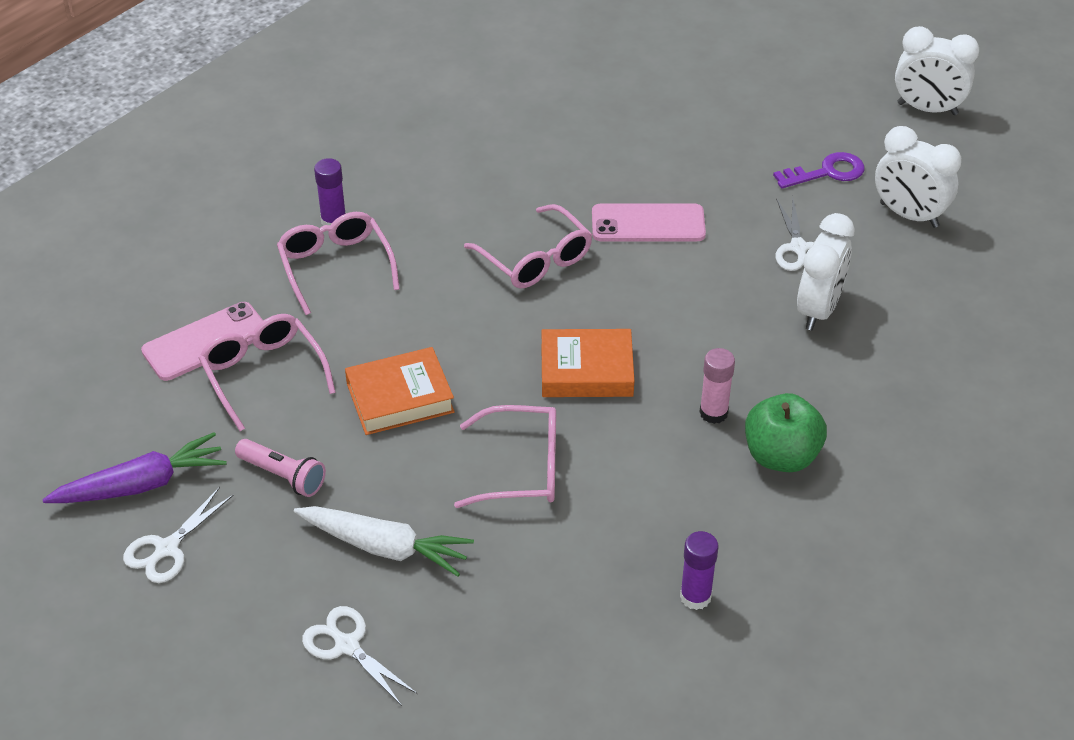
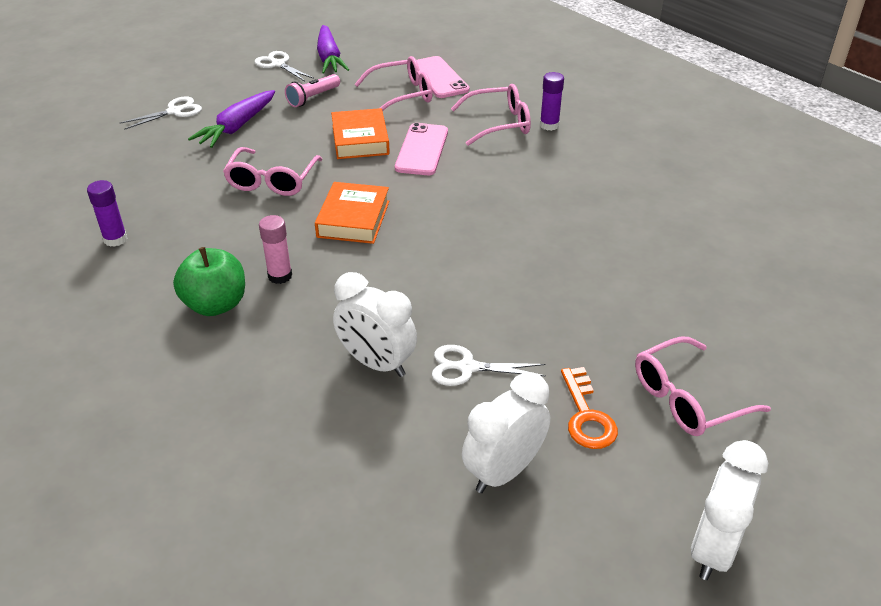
camera: 100 degrees right, 5 degrees down
(384, 547) = (237, 127): white carrot -> purple carrot
(535, 259) = (487, 209): pink glasses -> pink glasses (687, 398)
(648, 224) = (521, 274): pink phone -> pink phone (421, 150)
(827, 172) = (586, 416): purple key -> orange key

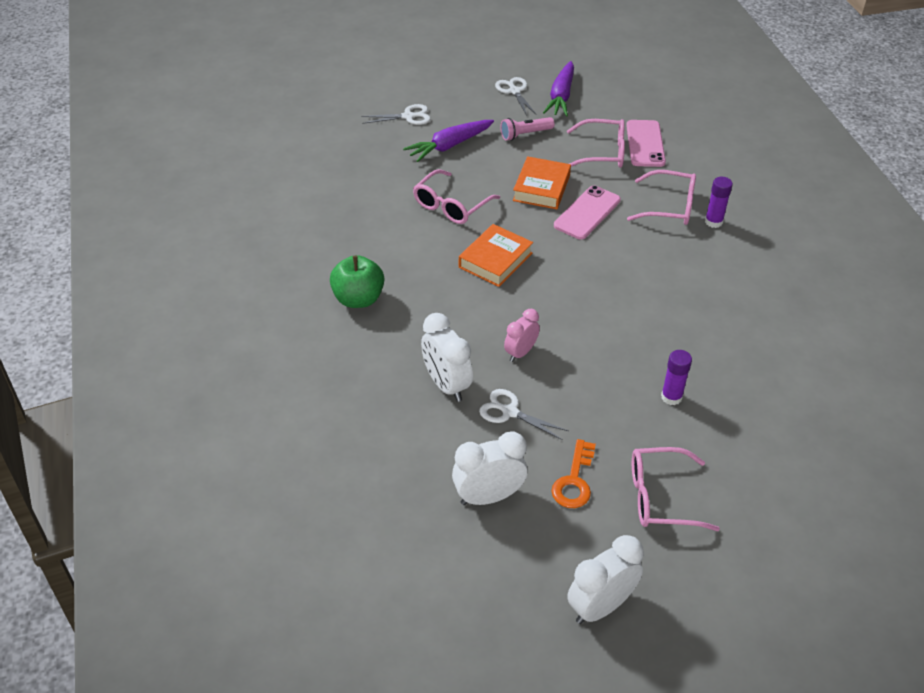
camera: 25 degrees right, 5 degrees up
(115, 239) = (314, 221): purple glue stick -> purple glue stick (671, 397)
(280, 276) = (415, 291): pink glue stick -> none
(439, 301) = (520, 353): none -> pink clock

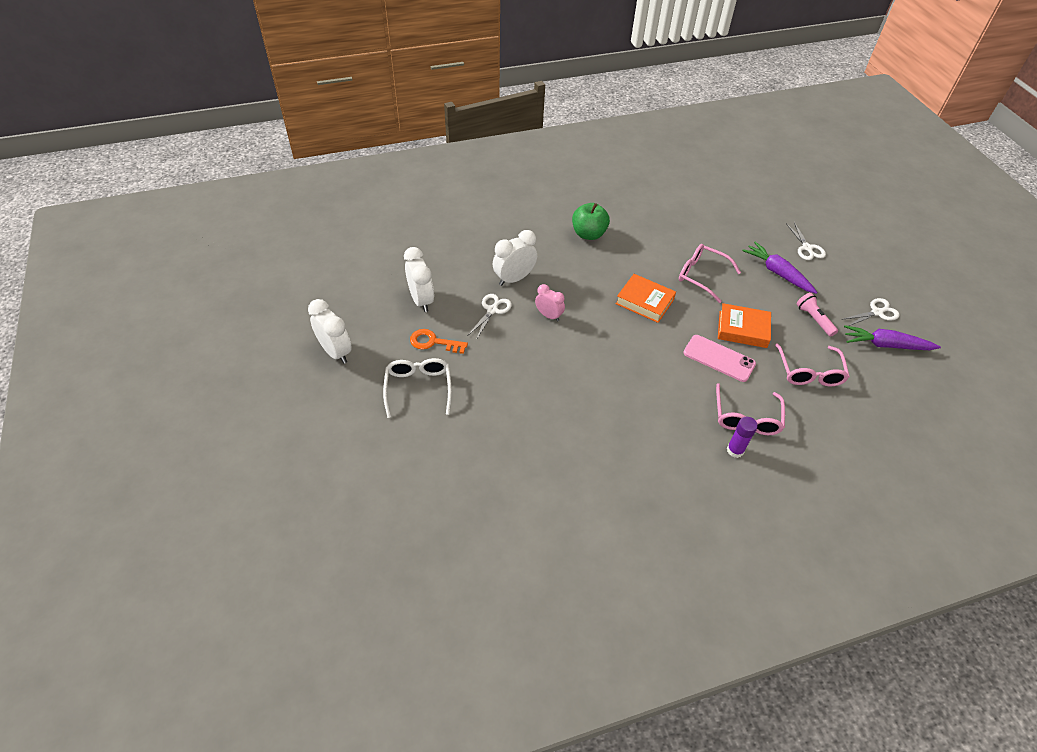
camera: 85 degrees right, 5 degrees up
(645, 144) = (837, 405): pink phone -> none
(660, 497) = (418, 388): pink glasses -> white glasses
(671, 397) = (513, 401): purple glue stick -> none

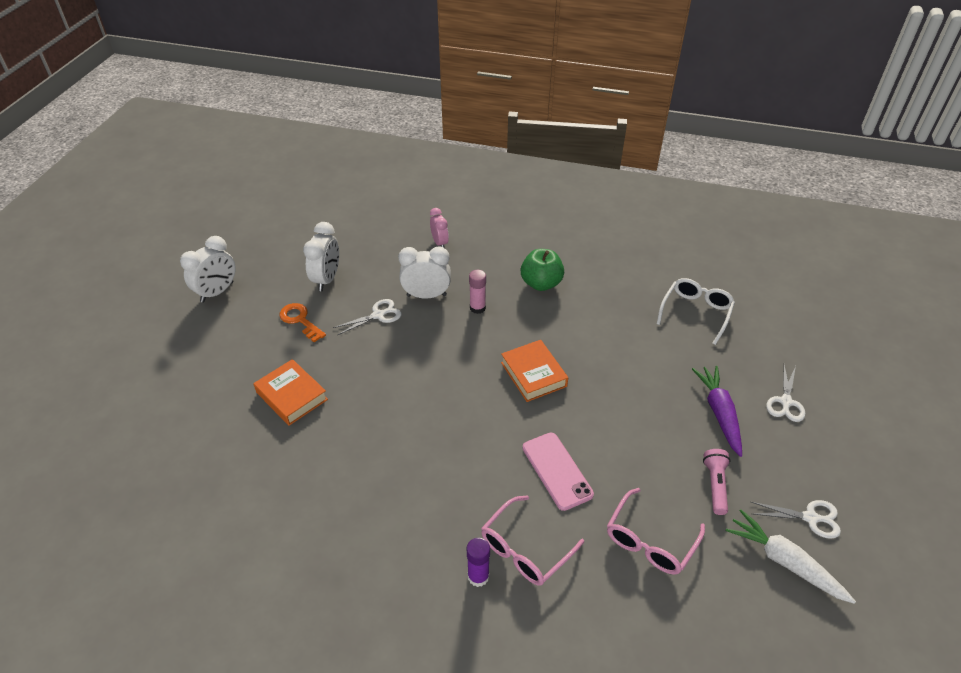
camera: 35 degrees right, 5 degrees down
(335, 352) = (217, 292): white clock -> white clock turned 45 degrees clockwise
(418, 388) = (248, 354): white glasses -> white glasses (695, 312)
(548, 316) = (424, 344): pink clock -> pink clock (439, 243)
(561, 271) = (477, 308): none -> pink glue stick
(701, 276) = (623, 376): pink glasses -> none
(742, 329) = (615, 454): orange book -> orange book (292, 396)
(885, 345) = (784, 561): purple carrot -> white carrot

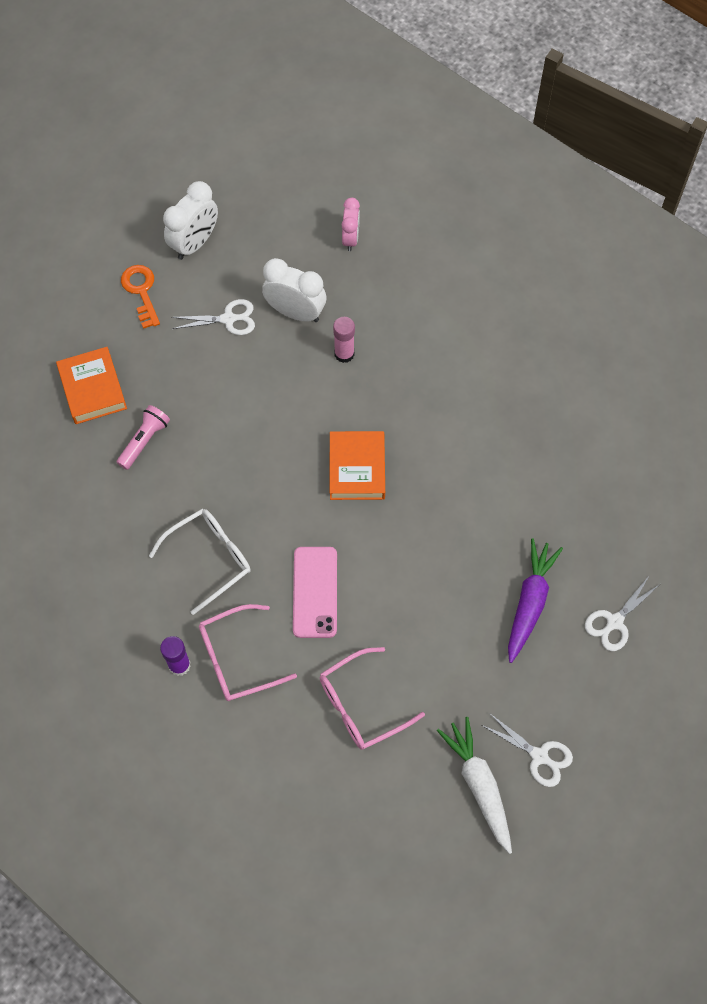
camera: 25 degrees right, 20 degrees up
(217, 292) = (68, 214): white clock -> none
(541, 283) = (437, 348): green apple -> none
(695, 312) = (595, 465): white glasses -> white glasses (209, 559)
(715, 485) = (466, 679): pink flashlight -> pink flashlight (144, 441)

